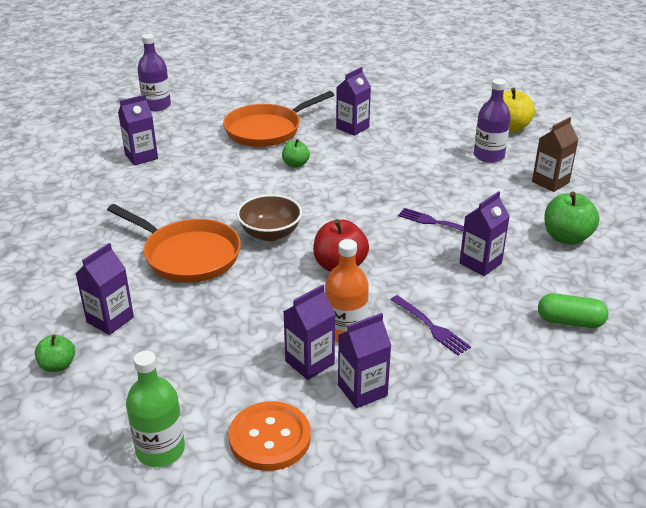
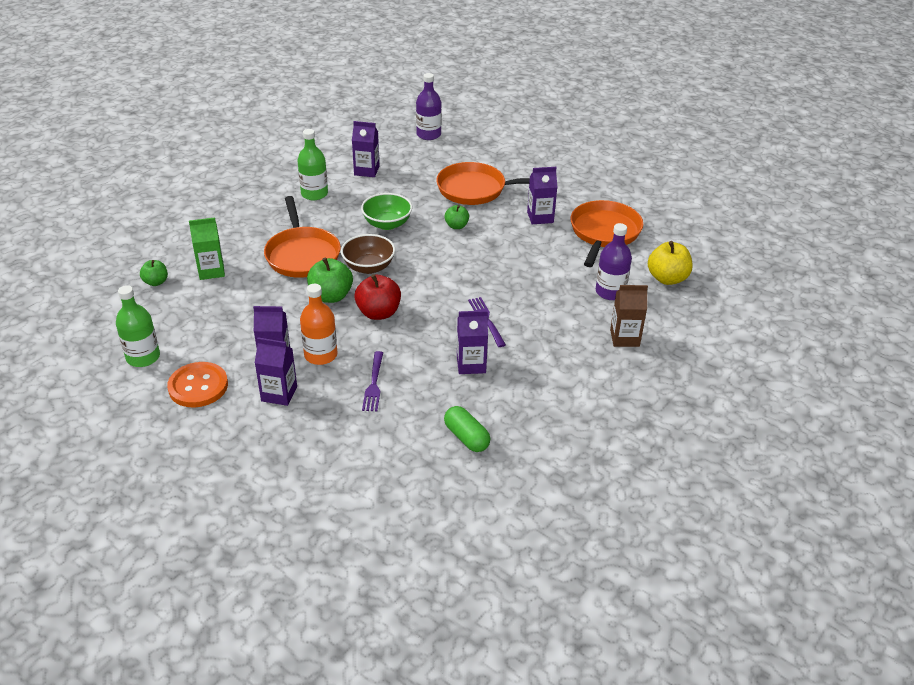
camera: 40 degrees right, 5 degrees up
(110, 320) = (211, 271): purple carton -> green carton
(117, 198) = (314, 194): none -> green bottle
(231, 190) = (387, 224): none -> green bowl
(417, 117) = (604, 233): none -> orange pan
(566, 237) = (564, 384): green apple -> green apple (331, 296)

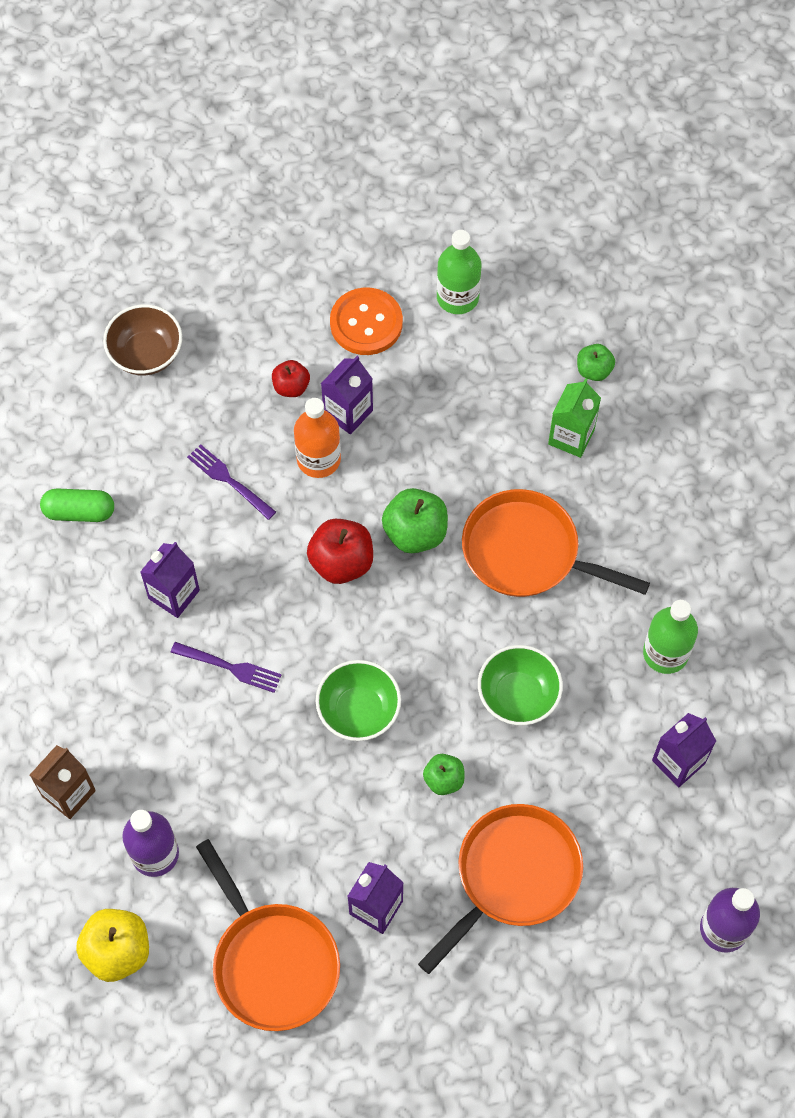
camera: 130 degrees right, 25 degrees up
(279, 394) = (291, 387): purple carton -> red apple
(369, 267) = (439, 610): brown bowl -> brown bowl (146, 354)
(455, 266) = (358, 711): none -> green bowl

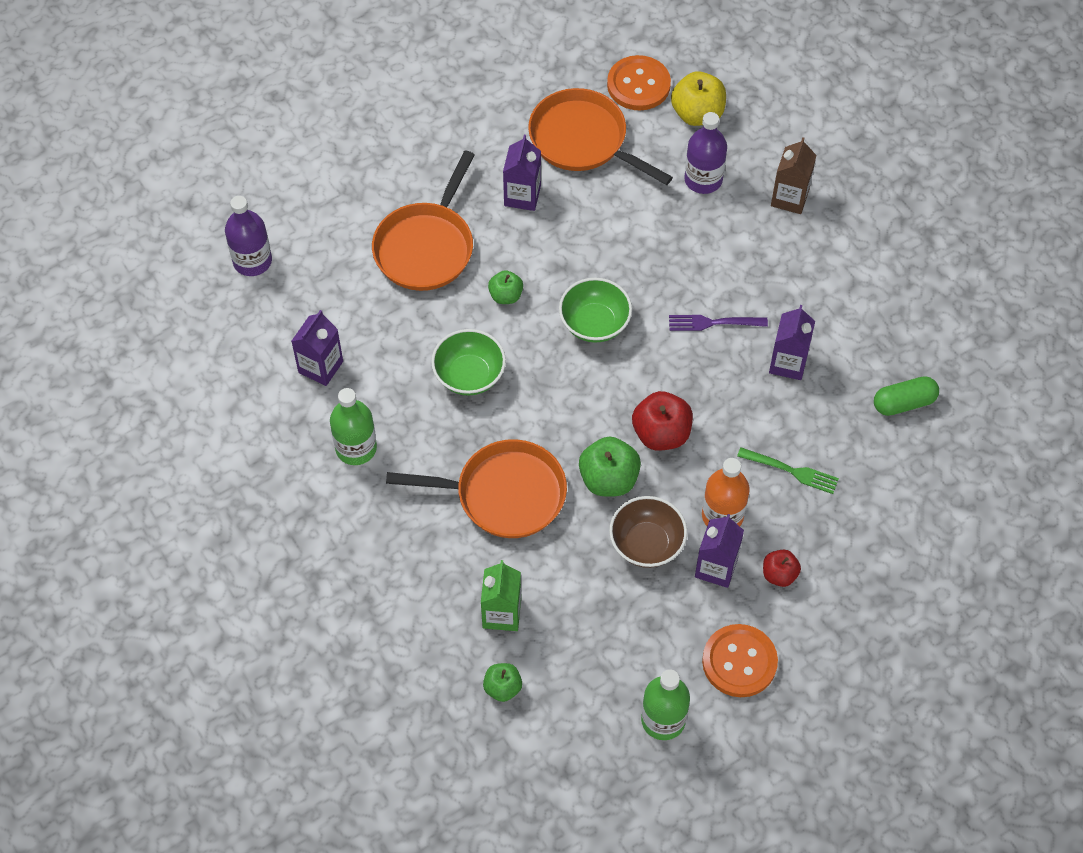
camera: 160 degrees right, 5 degrees down
(146, 354) = (927, 561): brown bowl -> brown bowl (646, 544)
(169, 1022) = (638, 85): none -> orange button
(229, 480) = (791, 471): purple fork -> green fork

